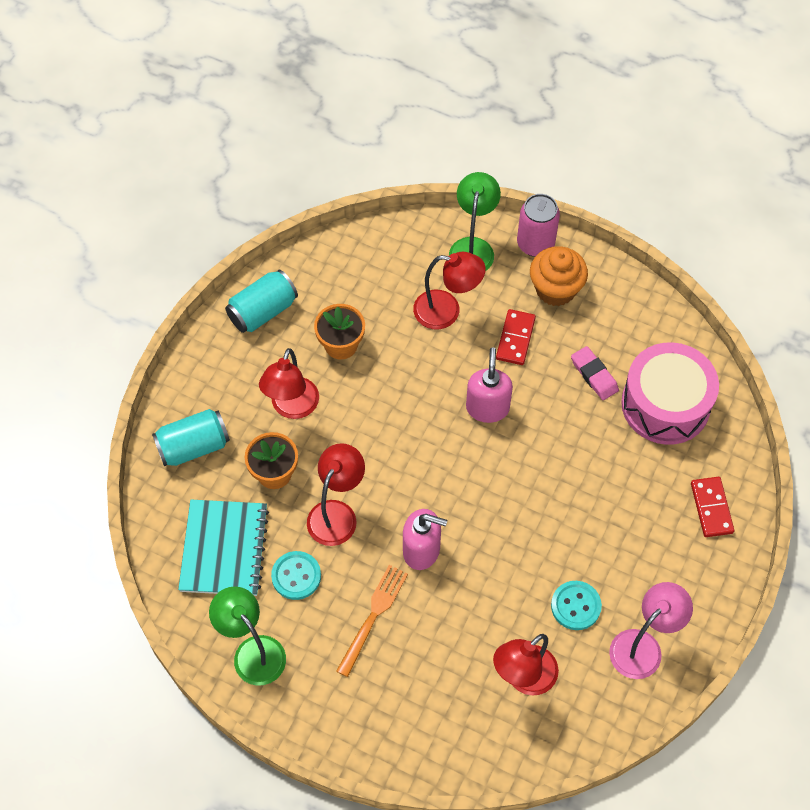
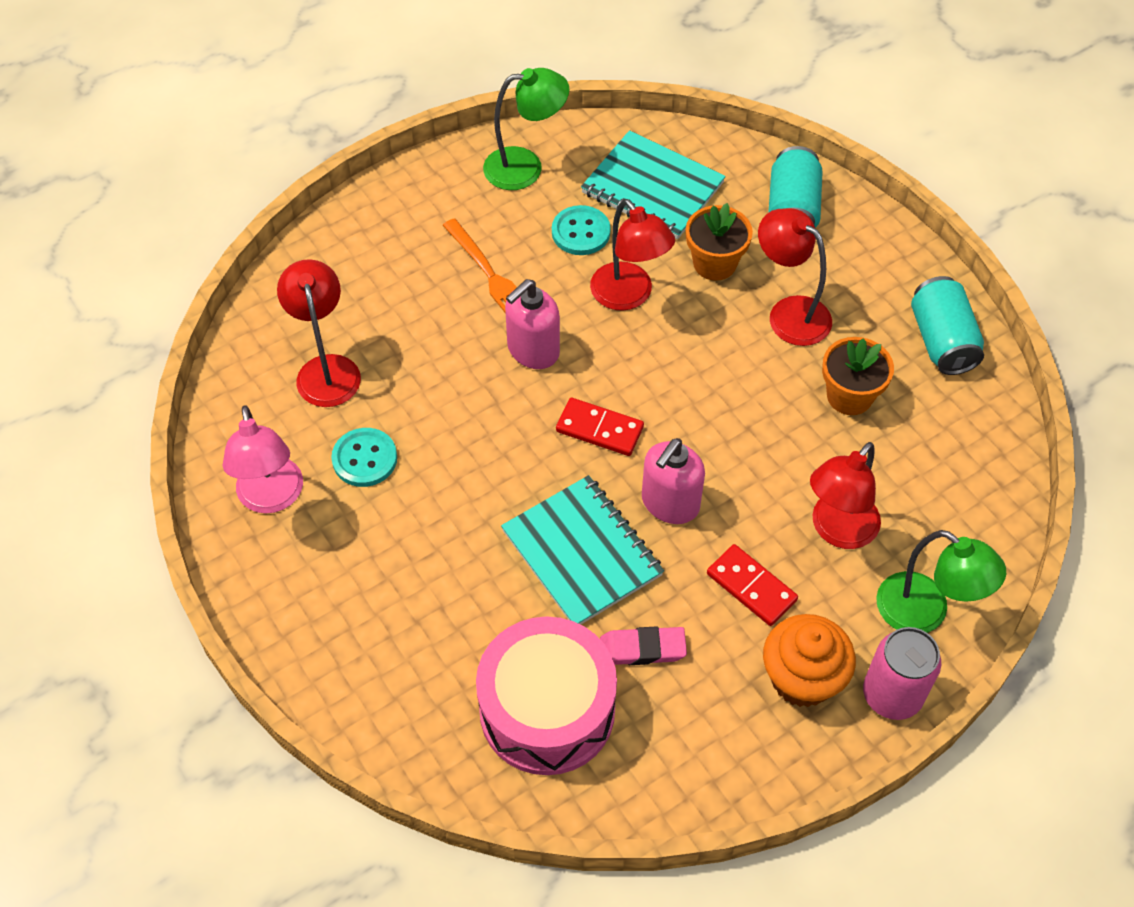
camera: 120 degrees right, 5 degrees down
(487, 408) = (670, 503): pink soap dispenser -> pink soap dispenser turned 90 degrees clockwise
(555, 438) = (582, 553): none -> turquoise notebook
(711, 508) = (374, 673): red domino -> red domino (599, 429)

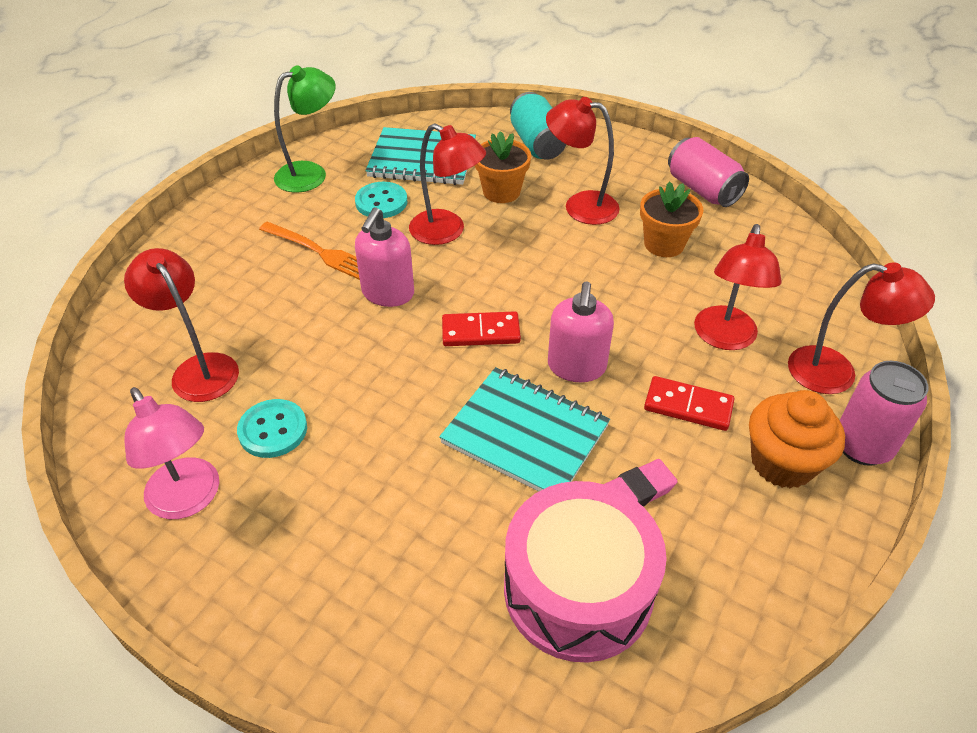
camera: 25 degrees left, 10 degrees down
(925, 613) = (836, 373): green lamp -> red lamp
(942, 340) = (703, 189): turquoise can -> pink can

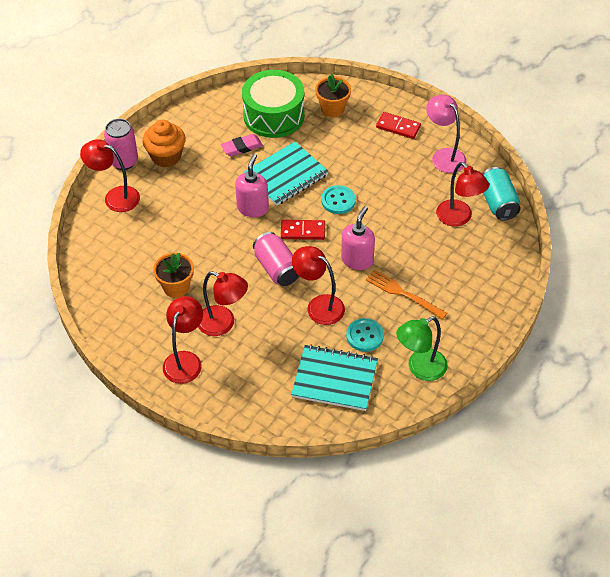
camera: 175 degrees left, 5 degrees up
(273, 430) = (412, 184): turquoise button -> turquoise button (338, 201)
(501, 192) = (277, 341): orange flower pot -> orange flower pot (332, 108)
(525, 434) = (286, 175): turquoise notebook -> turquoise notebook turned 75 degrees counterclockwise
(537, 144) = (242, 392): turquoise can -> turquoise can (498, 203)
(578, 589) = (274, 115): pink drum -> green drum
(688, 406) = (200, 184): red domino -> red domino (398, 127)
(703, 189) = (130, 334): pink can -> pink can (277, 268)
(724, 338) = (166, 220): red lamp -> red lamp (185, 360)

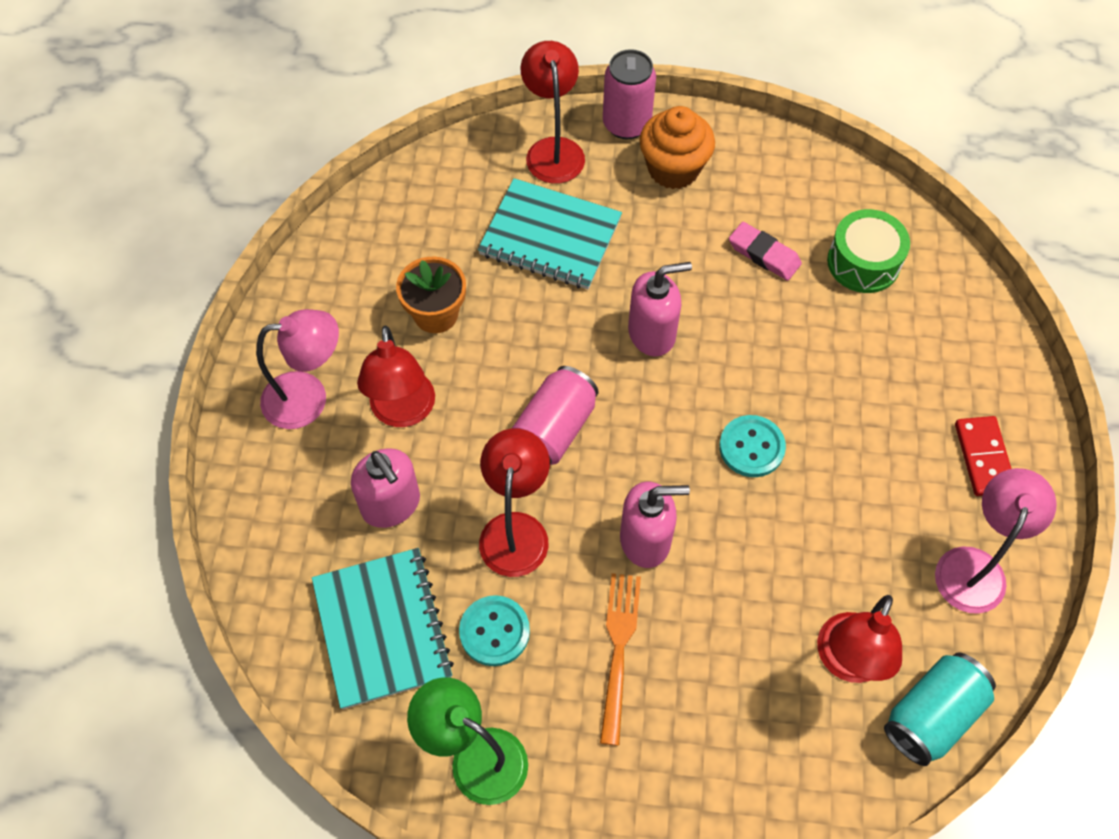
camera: 60 degrees right, 10 degrees up
(185, 360) = (308, 398): red lamp -> pink lamp
(271, 349) = (391, 505): none -> pink soap dispenser
(274, 115) = (863, 262): green drum -> green drum, size x0.63
(286, 175) = (751, 344): turquoise notebook -> turquoise notebook (550, 237)
(303, 231) = (652, 428): red domino -> none
(332, 108) = (945, 337): orange flower pot -> none

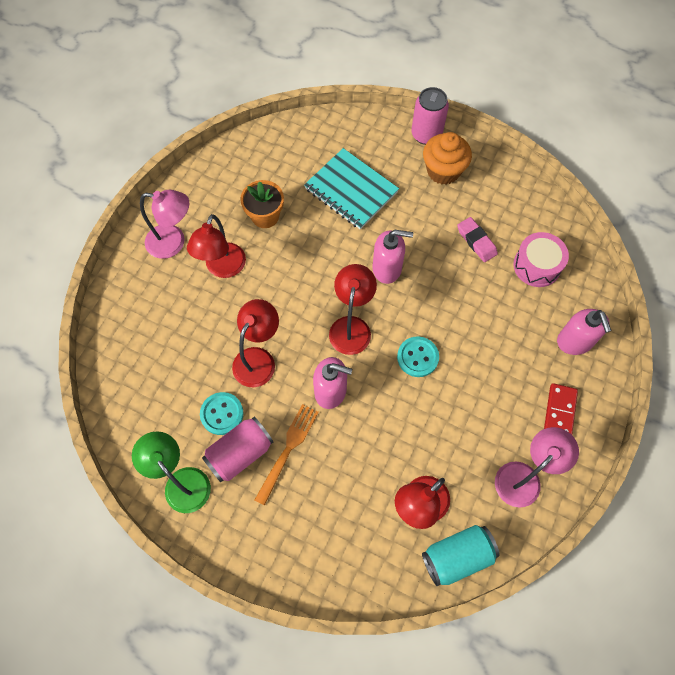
camera: 20 degrees right, 5 degrees up
(382, 628) = (160, 390): turquoise notebook -> none
(391, 505) = (194, 320): pink soap dispenser -> pink soap dispenser (574, 341)
(553, 150) = (375, 137): red lamp -> red lamp (351, 326)
(553, 430) = (304, 307): pink can -> pink can (240, 453)
(863, 262) = (537, 266): green drum -> pink drum

